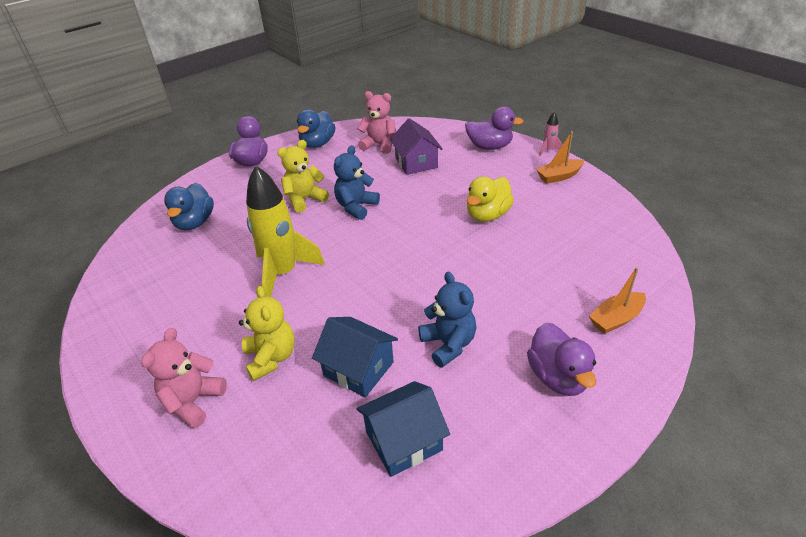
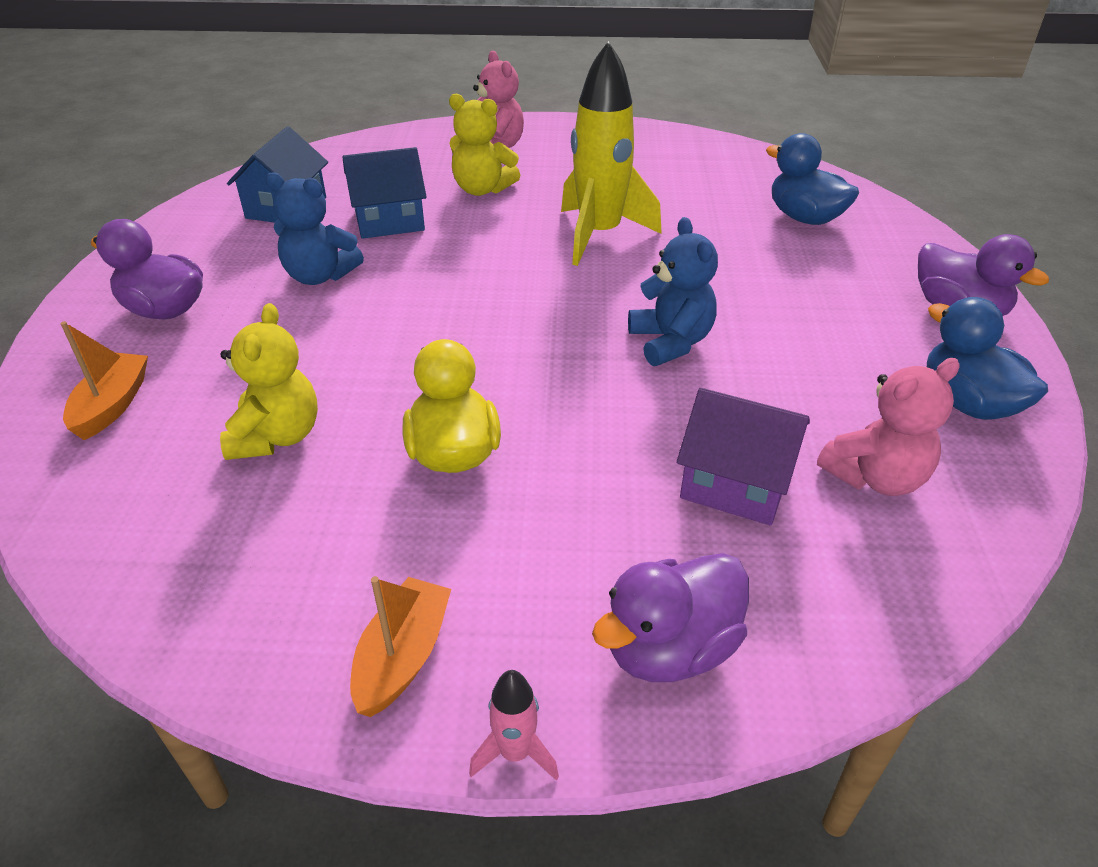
camera: 130 degrees right, 0 degrees up
(305, 200) = (756, 309): yellow teddy bear -> yellow teddy bear (277, 436)

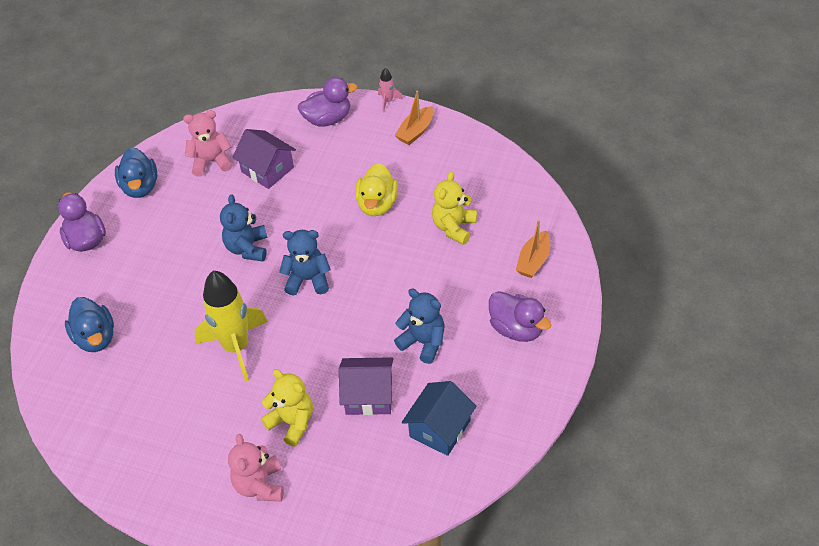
camera: 160 degrees left, 10 degrees up
(389, 220) = (369, 395): blue house -> purple house
(536, 318) = (308, 279): none -> blue teddy bear

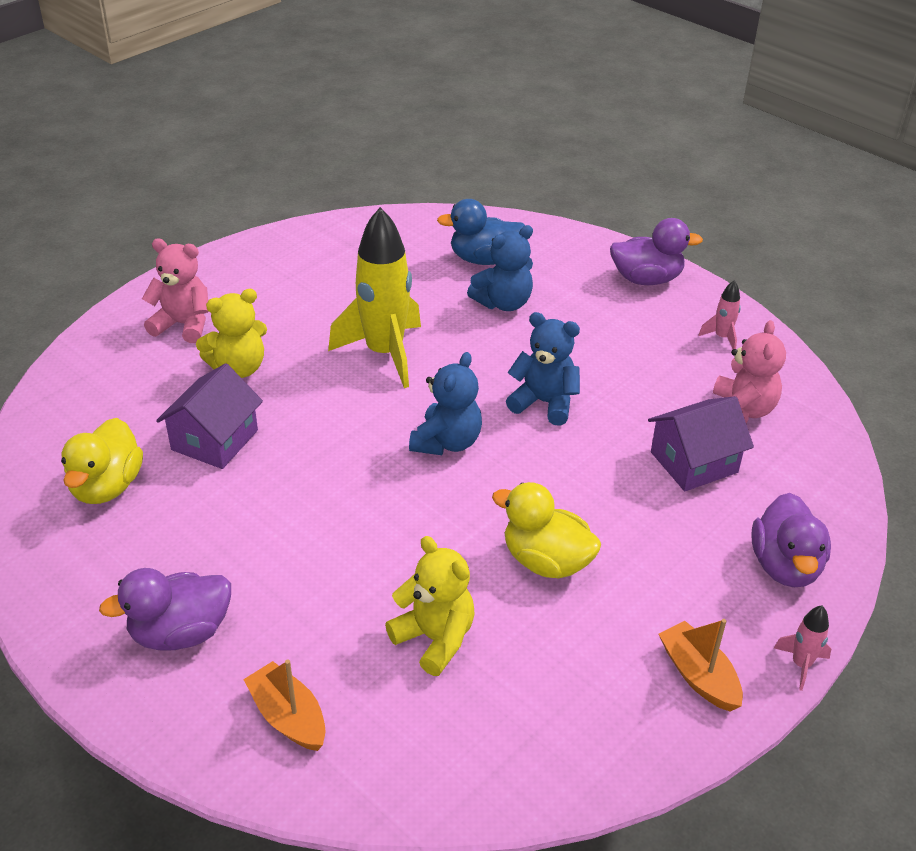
camera: 110 degrees right, 10 degrees down
(140, 187) = (722, 337): blue duck -> pink rocket
(423, 342) = (248, 519): blue teddy bear -> blue teddy bear (503, 303)
(440, 428) = (107, 486): blue house -> yellow duck

